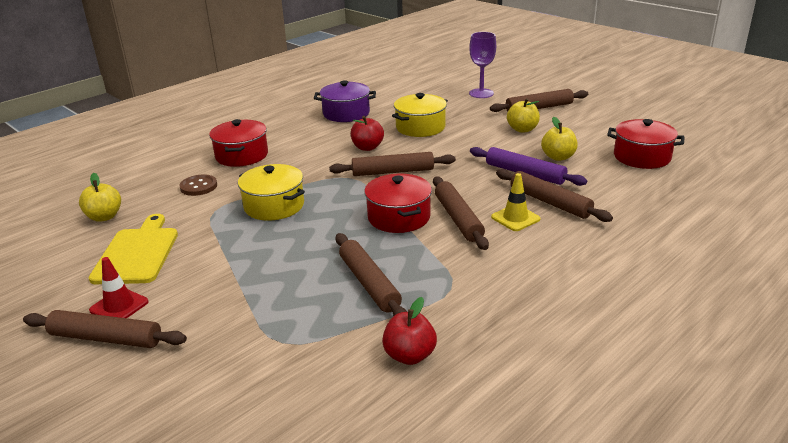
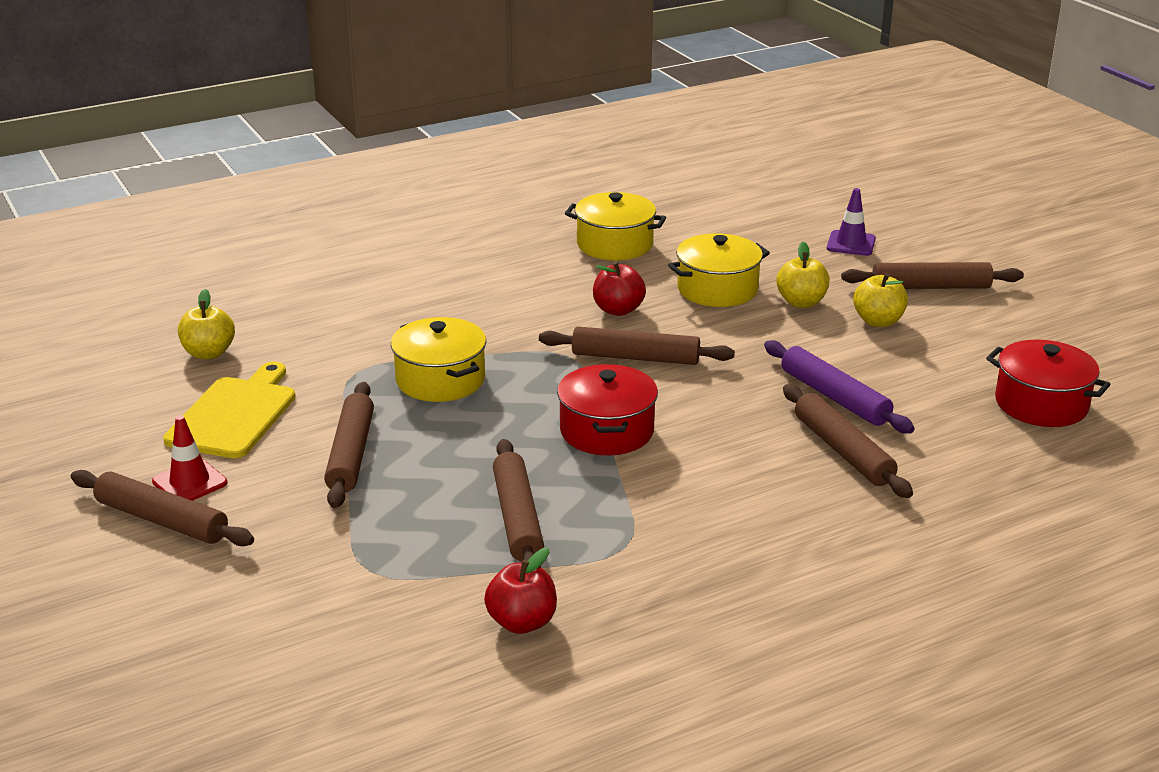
camera: 15 degrees right, 0 degrees up
(198, 186) = (349, 330): brown button -> none
(242, 155) = (428, 290): red pot -> none
(346, 113) = (614, 245): purple pot -> yellow pot
(458, 219) = (691, 450): brown rolling pin -> brown rolling pin (350, 454)
(481, 93) = (851, 244): purple goblet -> purple traffic cone
(515, 218) = (775, 465): yellow traffic cone -> none
(558, 157) = (904, 379): yellow apple -> yellow apple (801, 302)

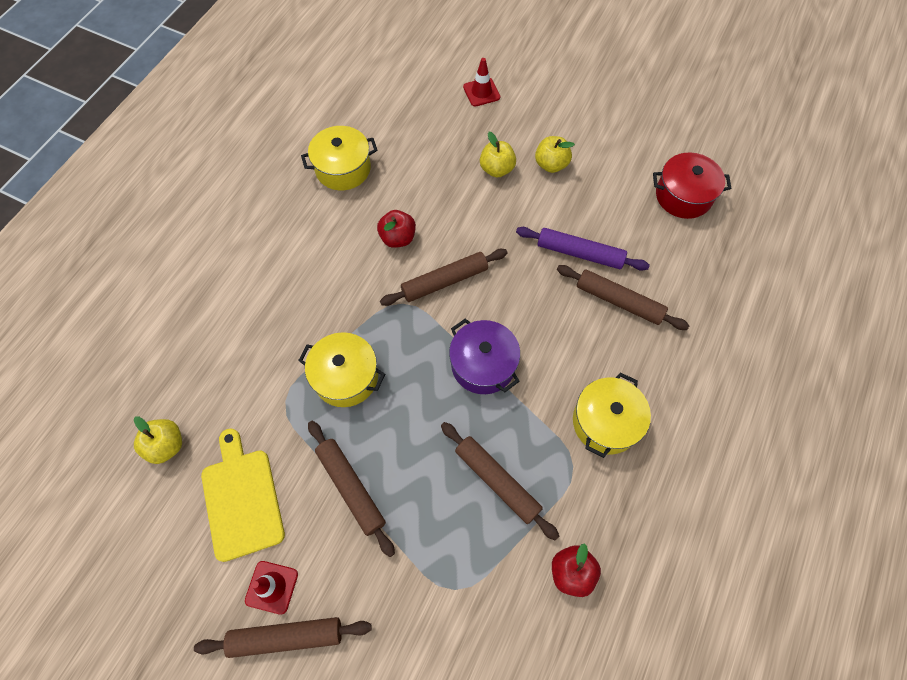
camera: 35 degrees left, 35 degrees up
(606, 431) = (483, 364): red pot -> purple pot
(717, 289) = (440, 183): yellow pot -> yellow pot (605, 422)
(851, 244) = (481, 92): purple traffic cone -> red traffic cone
(931, 287) = (555, 114): brown rolling pin -> none

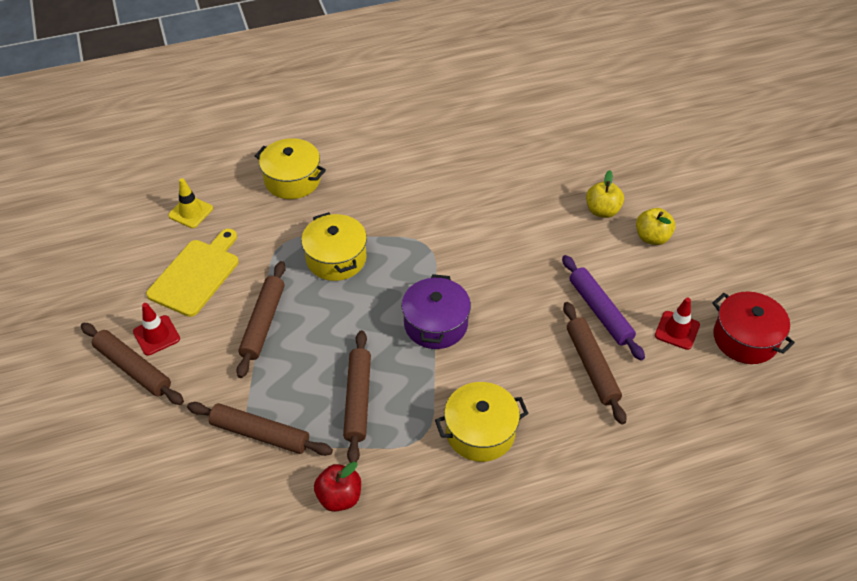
camera: 45 degrees right, 15 degrees down
(166, 445) = (191, 212): yellow apple -> yellow traffic cone
(343, 168) = (485, 134): yellow pot -> yellow pot (292, 180)
(398, 238) = (472, 203): red apple -> none
(444, 281) = (472, 253): brown rolling pin -> brown rolling pin (260, 433)
(481, 92) = (654, 152): red traffic cone -> red traffic cone (677, 330)

